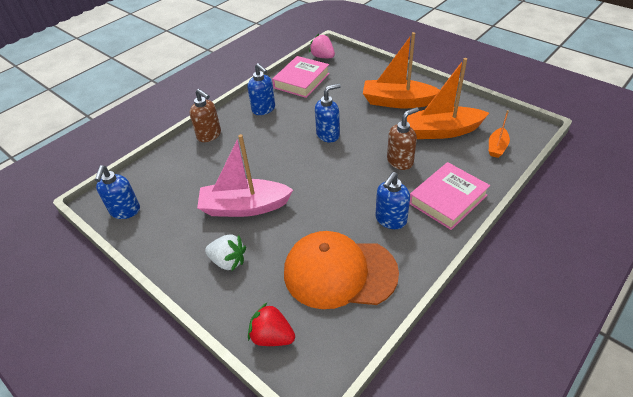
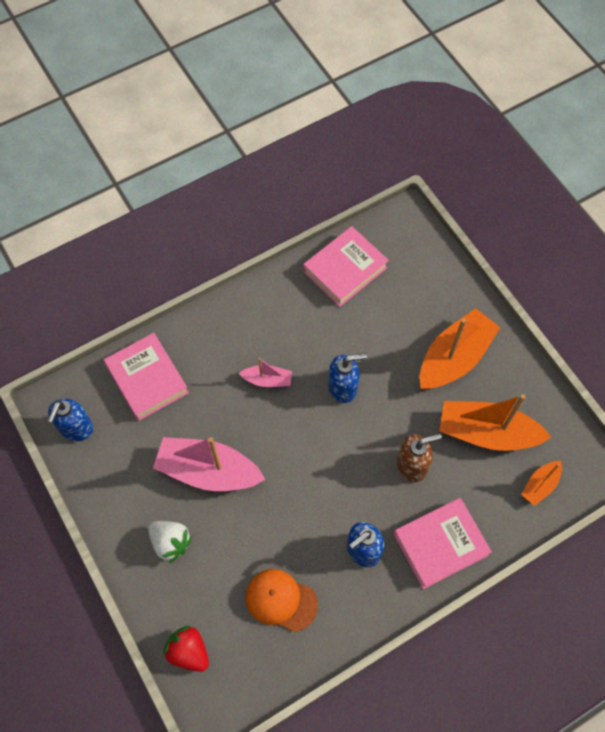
camera: 15 degrees right, 20 degrees up
(177, 168) = (147, 379): none -> pink book
(209, 135) = (198, 335): brown soap dispenser -> none
(264, 109) = (278, 310): blue soap dispenser -> none
(271, 145) = (267, 380): none -> pink boat
(322, 57) = (391, 228): pink strawberry -> none
(339, 272) = (281, 600): orange cap -> orange cap, size x0.59
(397, 102) = (454, 358): orange boat -> orange boat turned 105 degrees clockwise

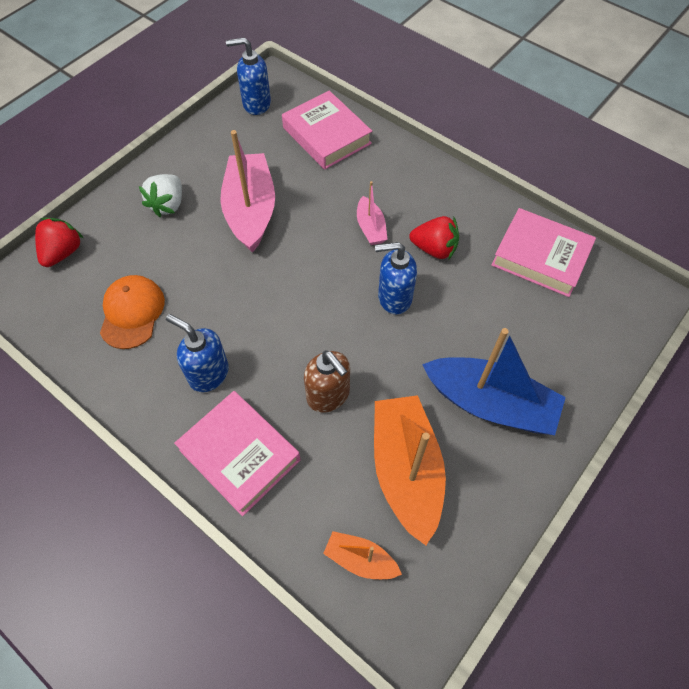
camera: 70 degrees right, 5 degrees down
(147, 379) = (326, 135): pink book -> pink book turned 75 degrees counterclockwise
(308, 340) = (434, 249): none -> red strawberry
(343, 387) = (394, 298): blue soap dispenser -> blue soap dispenser turned 120 degrees clockwise
(454, 358) = (490, 403): orange boat -> blue boat

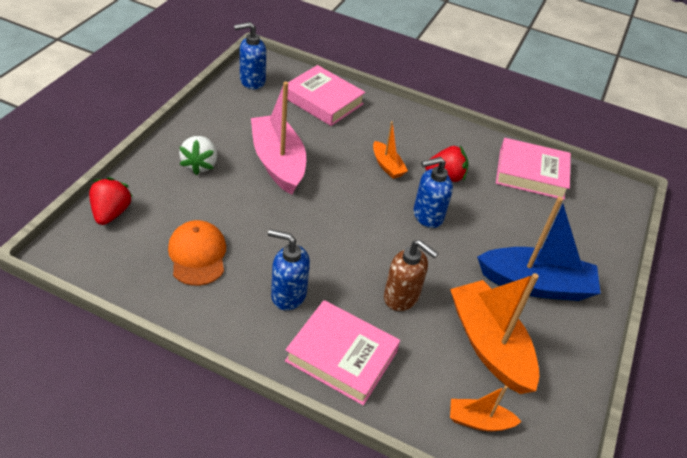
camera: 20 degrees left, 15 degrees down
(370, 228) = (387, 166): pink boat -> orange boat

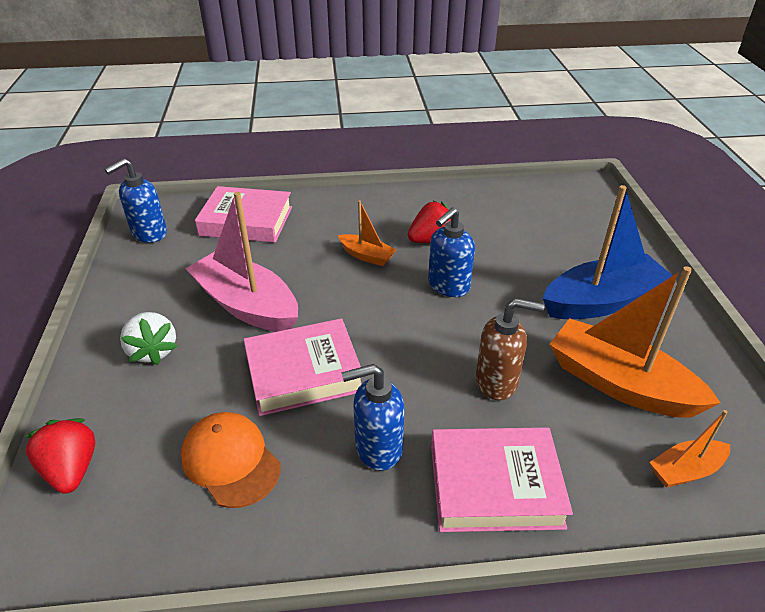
camera: 25 degrees left, 5 degrees down
(531, 174) = (503, 203): pink book -> pink book (303, 373)

